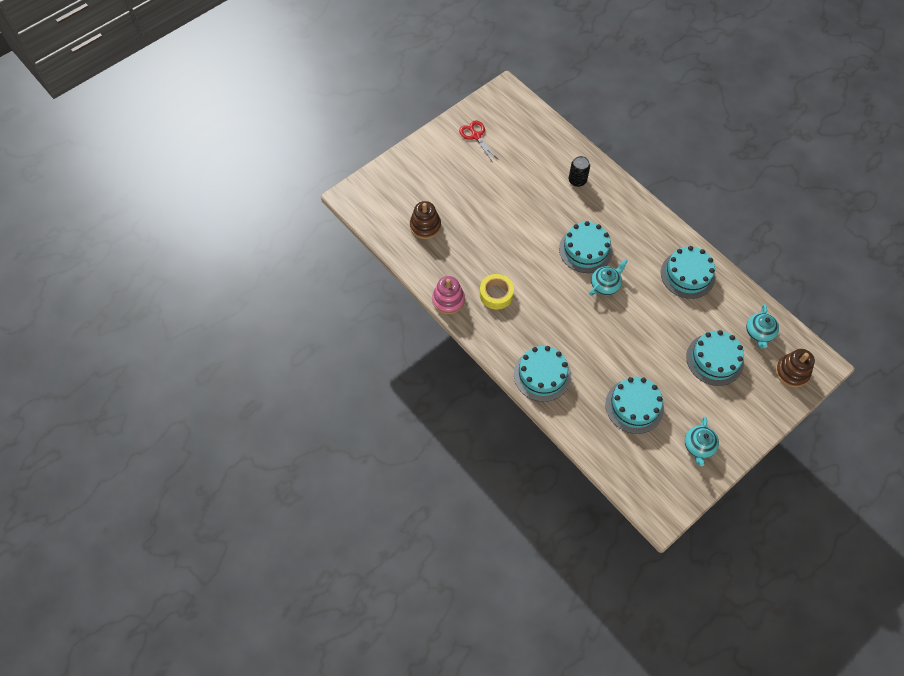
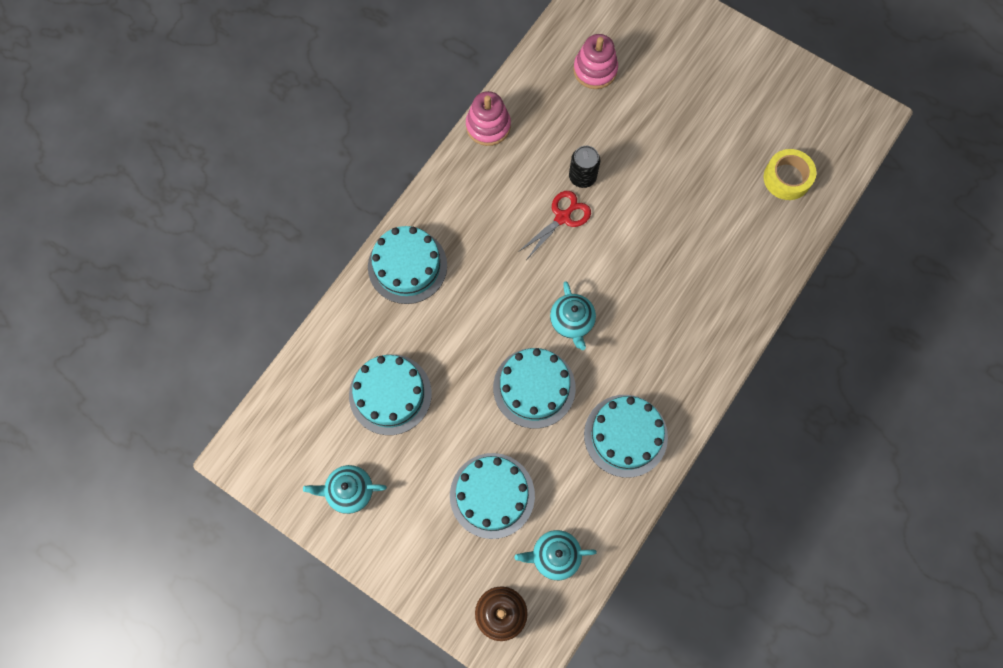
camera: 75 degrees right, 10 degrees up
(425, 226) = (595, 70): brown stacking toy -> pink stacking toy
(476, 136) = (771, 96): red scissors -> red scissors (562, 217)
(496, 294) = (514, 182): yellow tape -> yellow tape (787, 178)
(577, 180) = (741, 249): black can -> black can (582, 177)
(585, 250) = (623, 283): turquoise cake -> turquoise cake (534, 387)
(605, 285) = (572, 321): turquoise teapot -> turquoise teapot turned 45 degrees clockwise

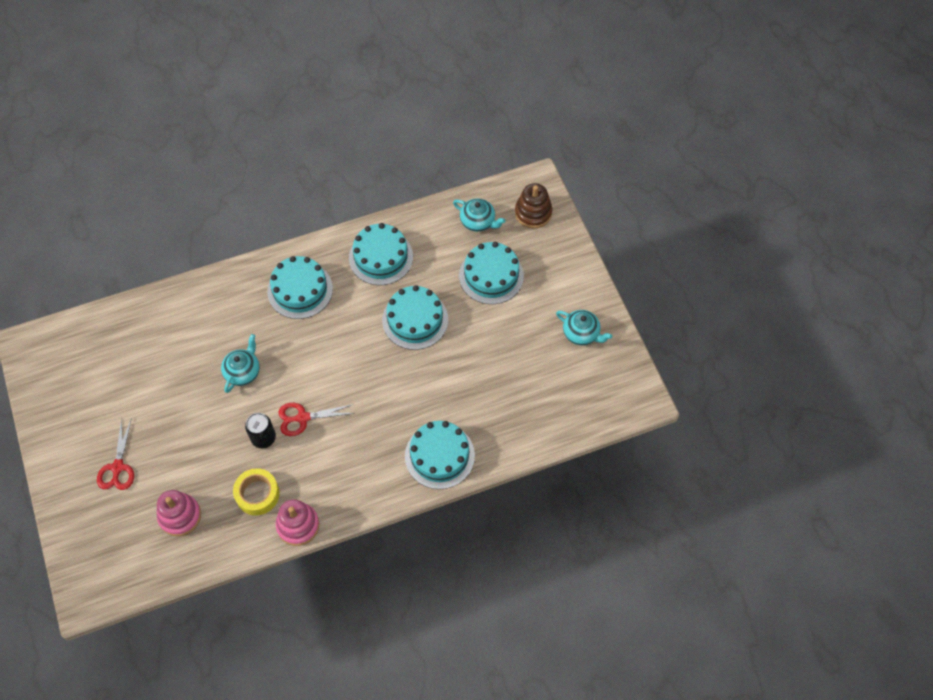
camera: 145 degrees left, 10 degrees down
(390, 394) = (513, 376): turquoise cake -> turquoise cake (300, 290)
(572, 321) = (356, 344): turquoise teapot -> turquoise teapot (243, 371)
(684, 72) = (118, 467): none -> red scissors
(787, 178) = (127, 342): yellow tape -> yellow tape (257, 494)

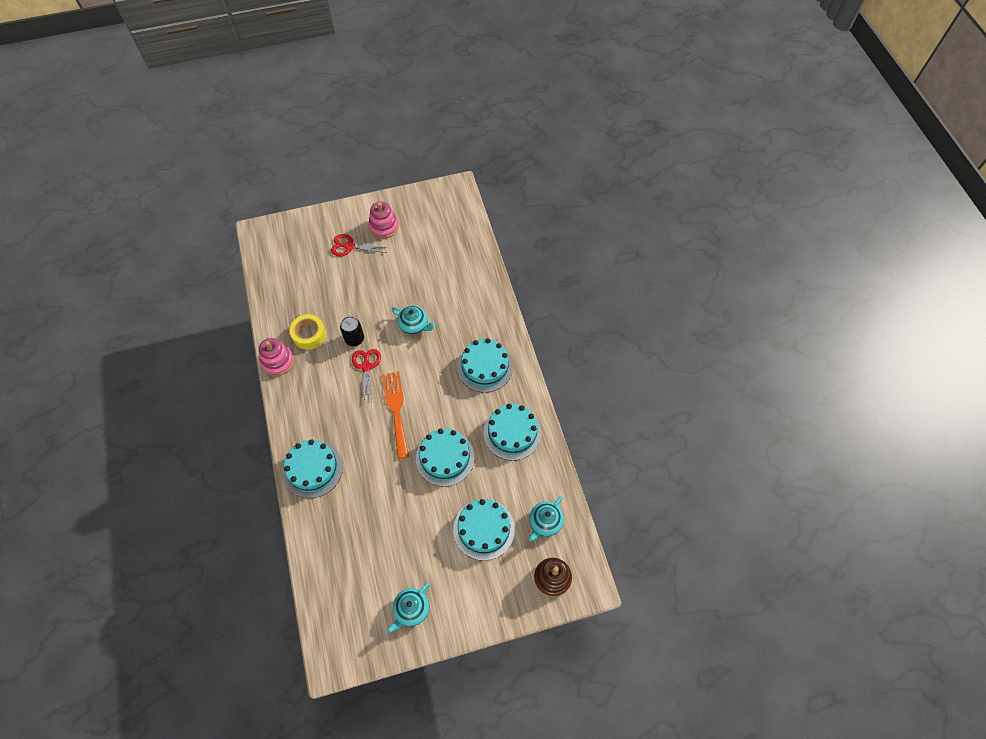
camera: 95 degrees right, 0 degrees up
(180, 516) = (303, 285): pink stacking toy -> pink stacking toy (384, 226)
(359, 377) = (396, 410): none -> orange fork

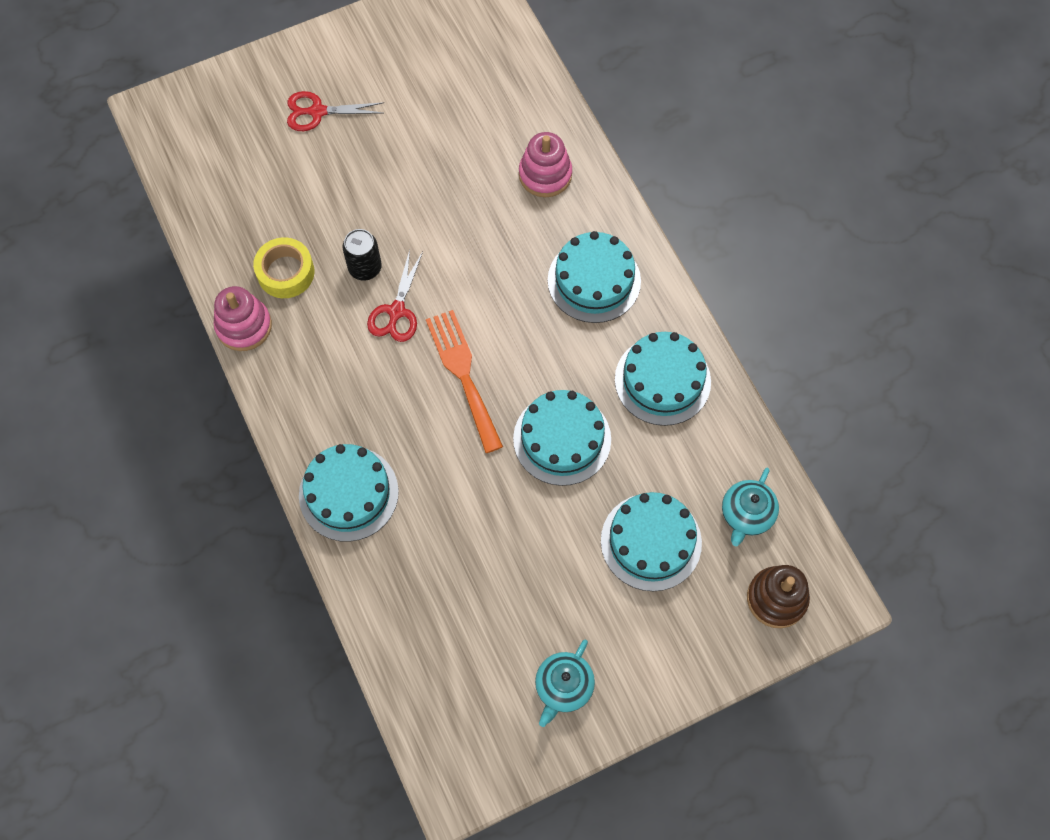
camera: 10 degrees left, 5 degrees up
(366, 367) = (396, 311): red scissors -> red scissors turned 150 degrees counterclockwise
(384, 226) = (368, 69): pink stacking toy -> pink stacking toy (545, 174)
(414, 325) = (460, 229): turquoise teapot -> none

